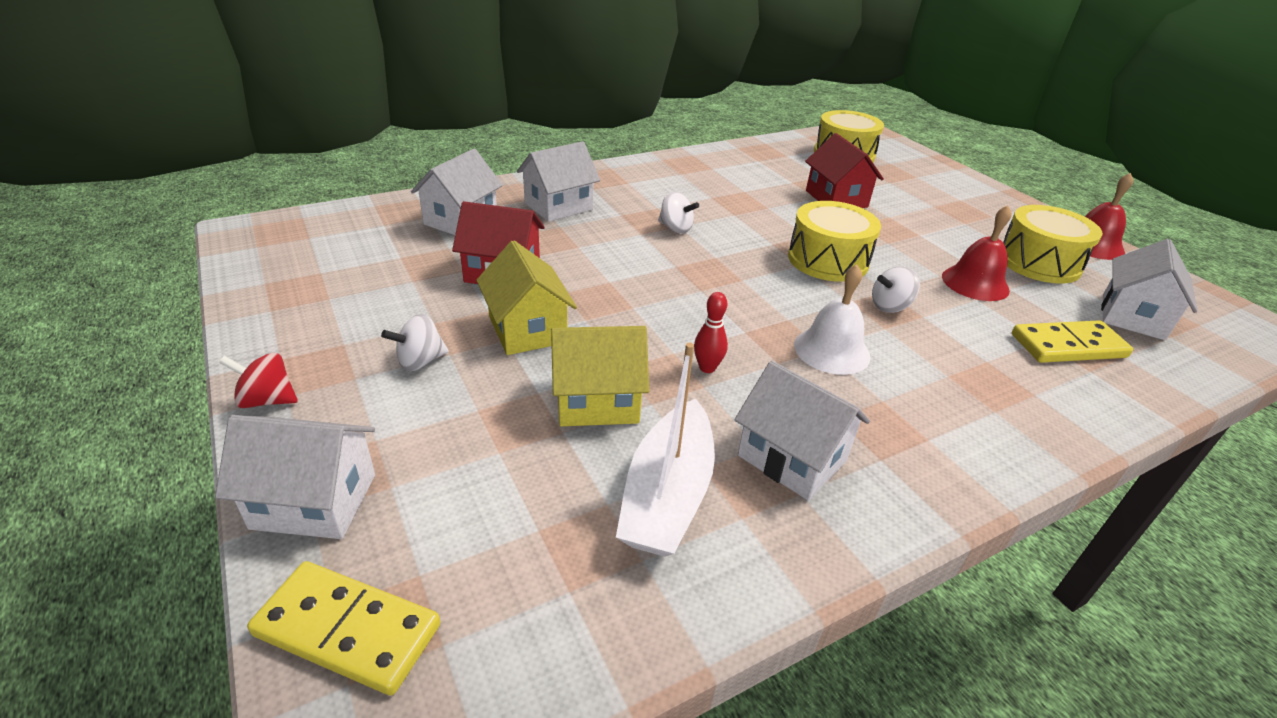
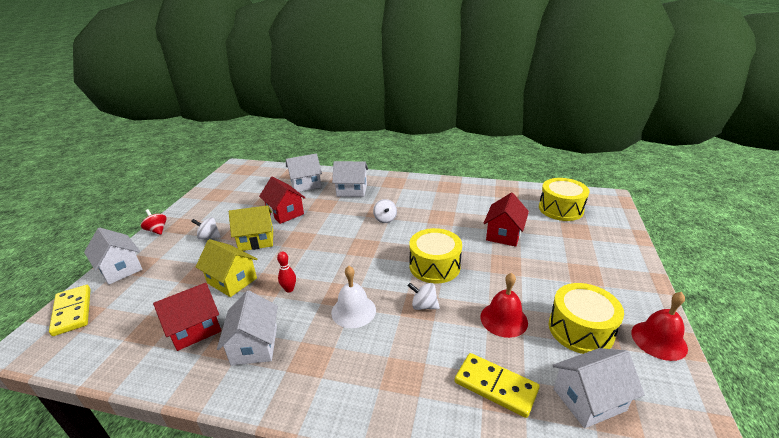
camera: 45 degrees right, 5 degrees down
(527, 329) = (256, 240): yellow house -> yellow house turned 60 degrees clockwise
(667, 495) = (195, 329): white boat -> red house

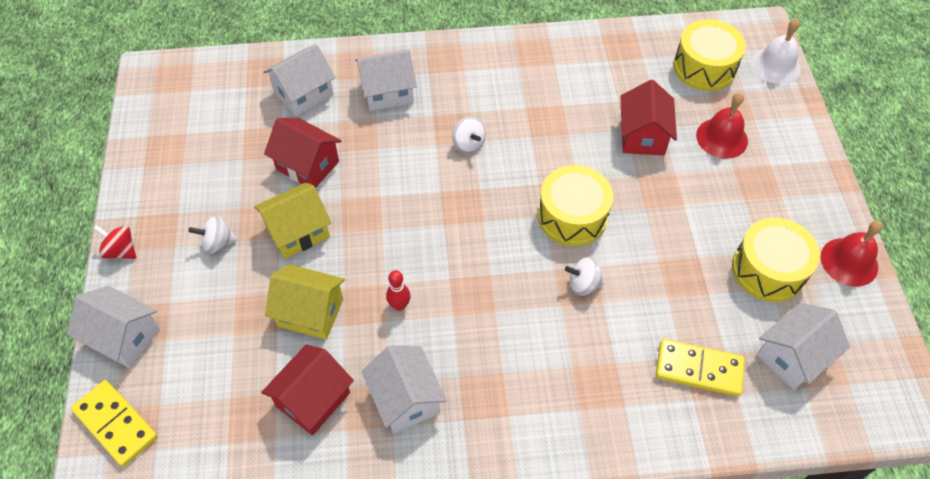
camera: 20 degrees left, 25 degrees up
(353, 311) = (501, 316): white bell -> white bell (775, 66)
(504, 319) = (682, 278): red bell -> red bell (722, 138)

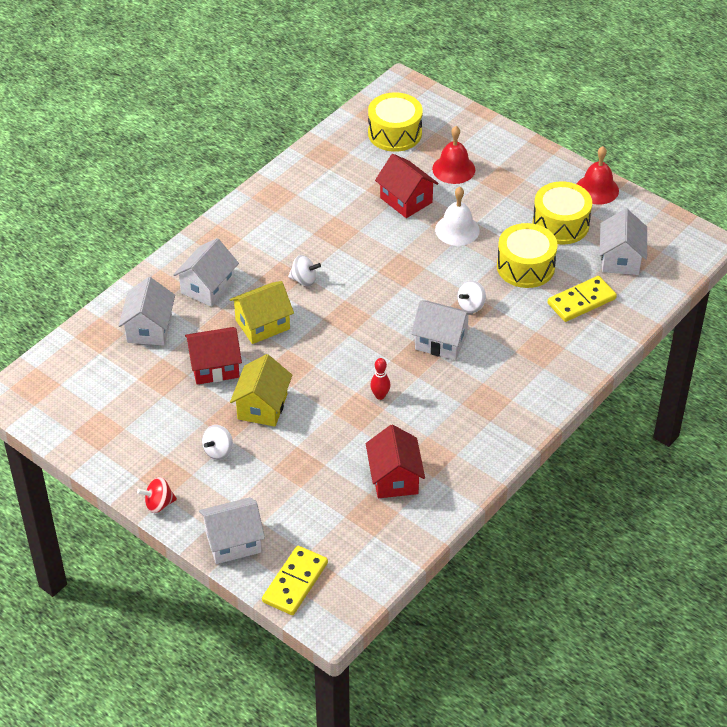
camera: 45 degrees left, 10 degrees down
(116, 424) = (295, 582): yellow domino -> yellow domino turned 60 degrees counterclockwise
(310, 312) = (332, 440): yellow house -> yellow house (262, 324)
(405, 399) = (446, 436): white house -> white house (441, 341)
(572, 216) = (420, 275): yellow drum -> yellow drum (525, 267)
(775, 66) = (436, 104): white bell -> white bell (457, 230)

